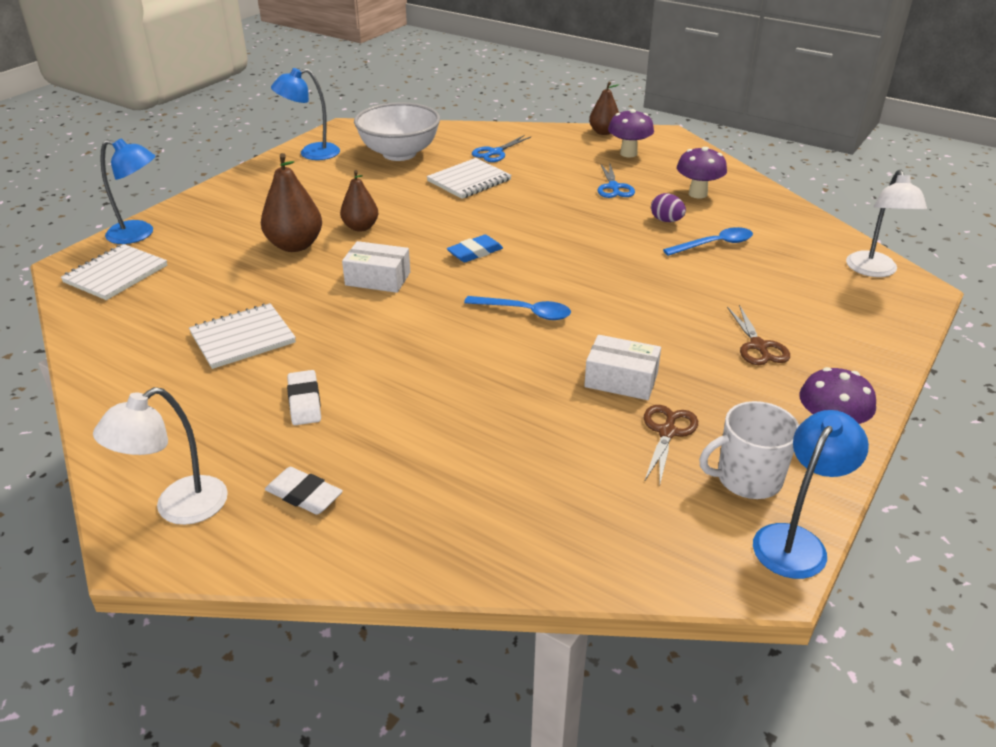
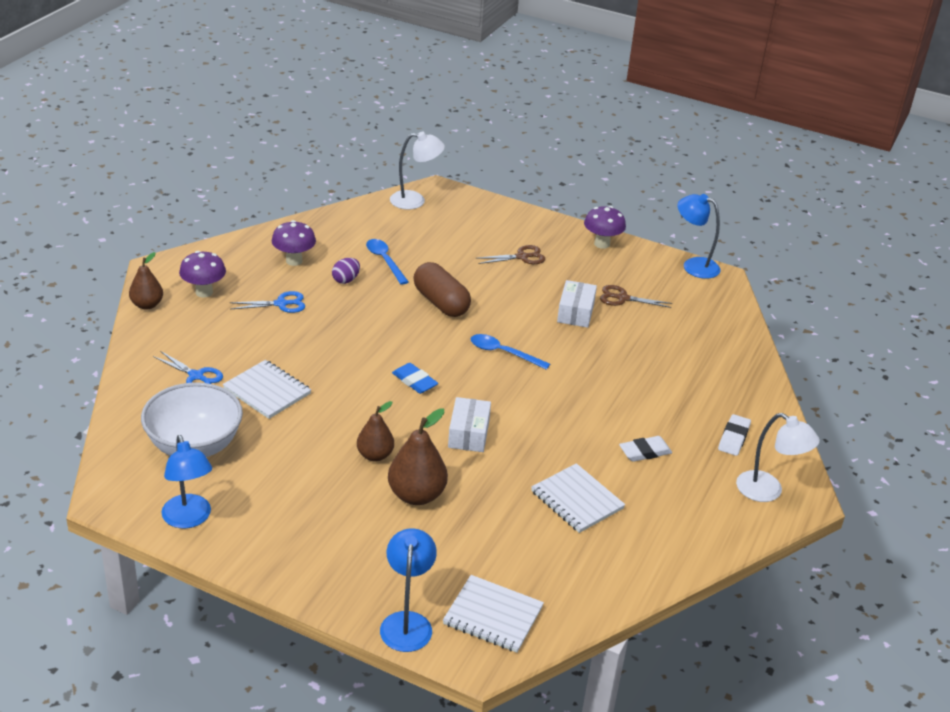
camera: 100 degrees left, 0 degrees up
(525, 312) = (503, 353): blue spoon -> blue spoon turned 75 degrees counterclockwise
(630, 276) = (441, 303): none -> brown capsule
(747, 479) = (653, 275): white mug -> none

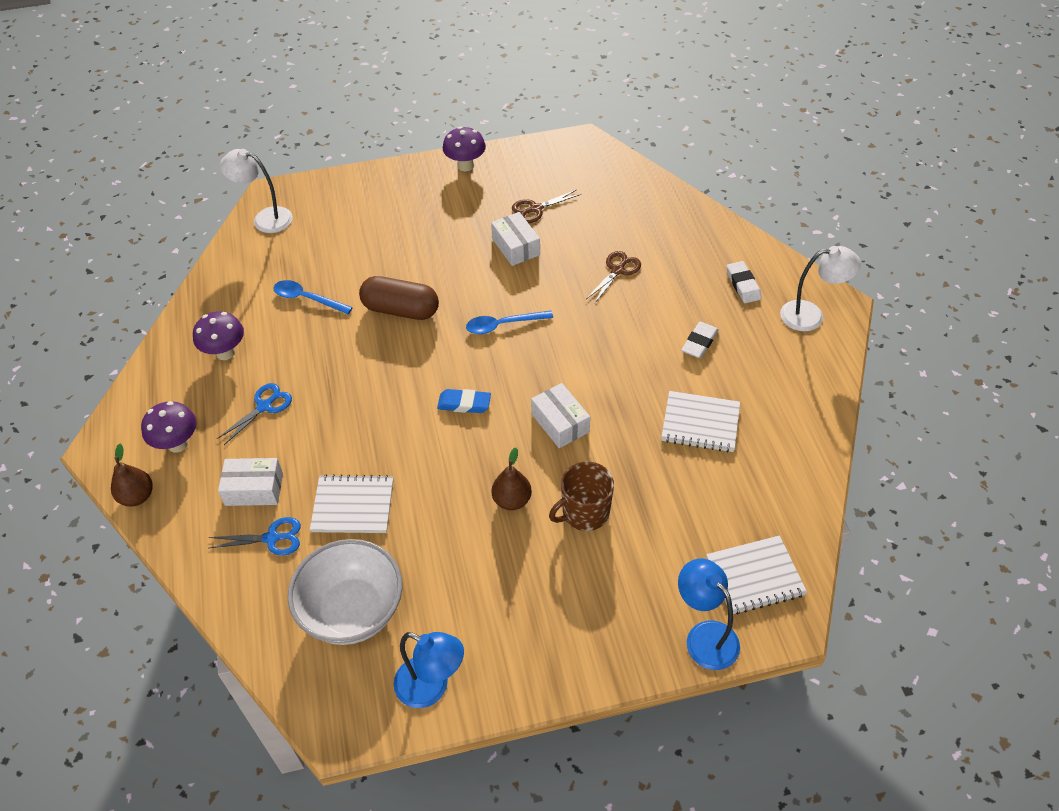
camera: 35 degrees left, 15 degrees up
(218, 344) = (254, 489): none -> white box
(346, 280) = (295, 342): purple egg -> none
(415, 200) = (265, 218): white lamp -> white lamp turned 120 degrees counterclockwise
(416, 495) = (584, 512): brown pear -> brown mug
(522, 257) = (417, 219): brown scissors -> brown scissors (617, 270)
(693, 265) = (554, 143): blue lamp -> none

